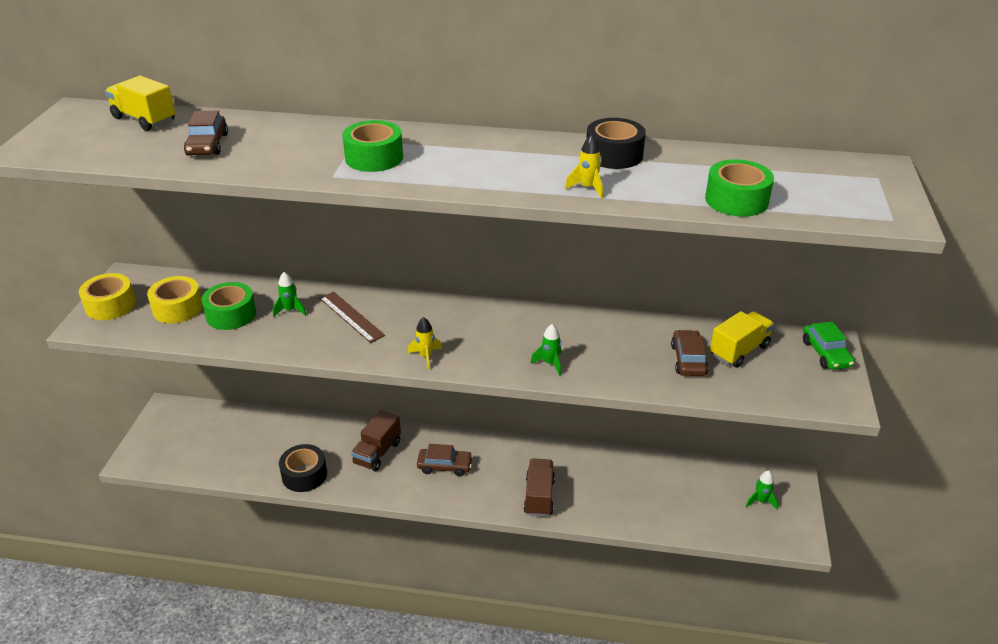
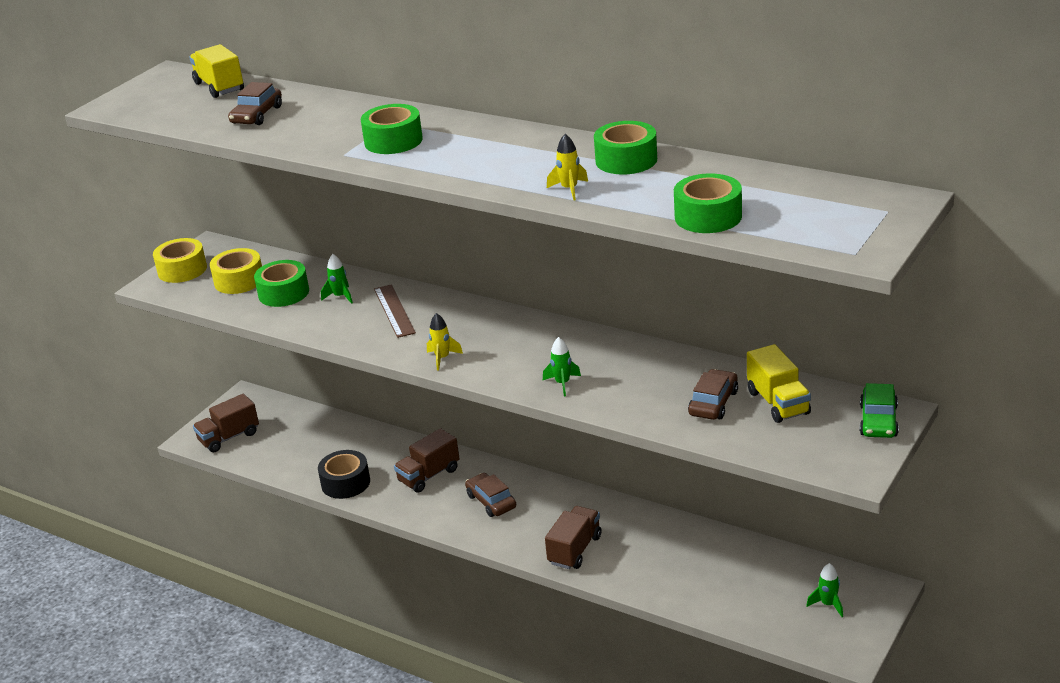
camera: 25 degrees right, 5 degrees down
(169, 451) = (229, 437): none -> brown truck
(445, 466) = (491, 501): brown car -> brown car turned 150 degrees counterclockwise
(614, 155) = (626, 160): black tape -> green tape
(739, 351) = (778, 403): yellow truck -> yellow truck turned 90 degrees clockwise

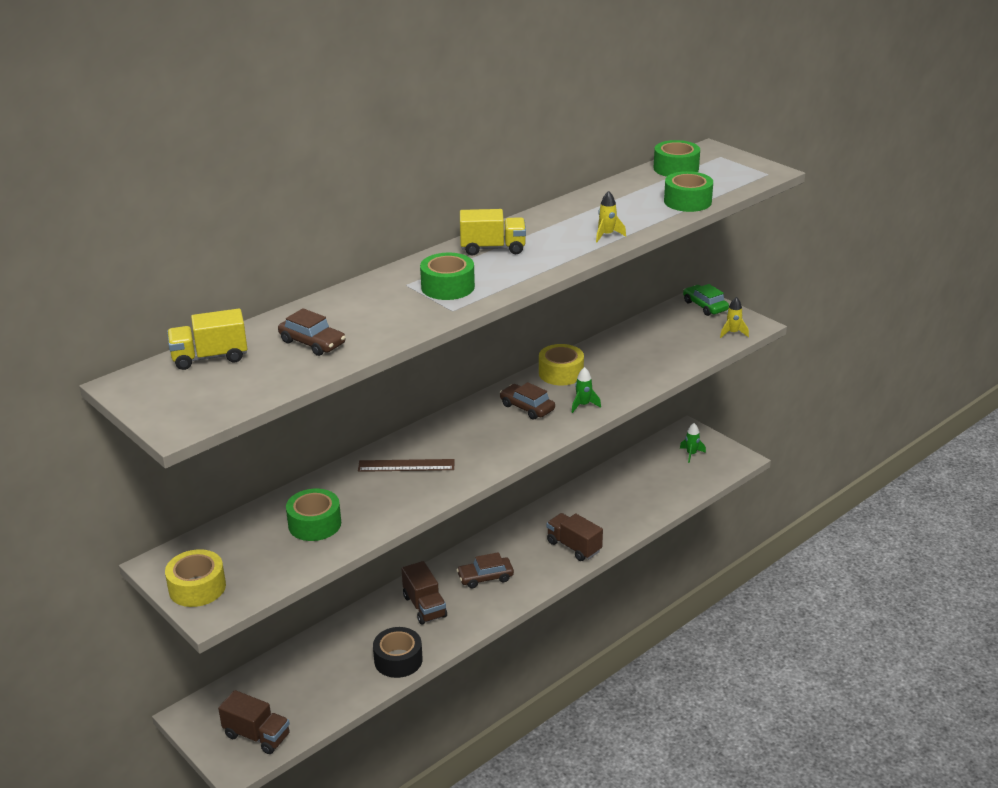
camera: 75 degrees left, 0 degrees up
(229, 437) = (257, 735): brown truck -> brown truck turned 45 degrees counterclockwise
(239, 280) = (261, 550): yellow tape -> yellow tape (561, 373)
(340, 296) = (353, 491): green rocket -> none
(442, 358) = (505, 452): yellow rocket -> yellow rocket (733, 333)
(626, 160) = (576, 211): green tape -> green tape (676, 168)
(713, 403) = (649, 353): brown car -> brown car (527, 407)
(778, 403) = (664, 332): yellow truck -> yellow truck (493, 248)
(878, 421) = (705, 306): green car -> green car turned 150 degrees counterclockwise

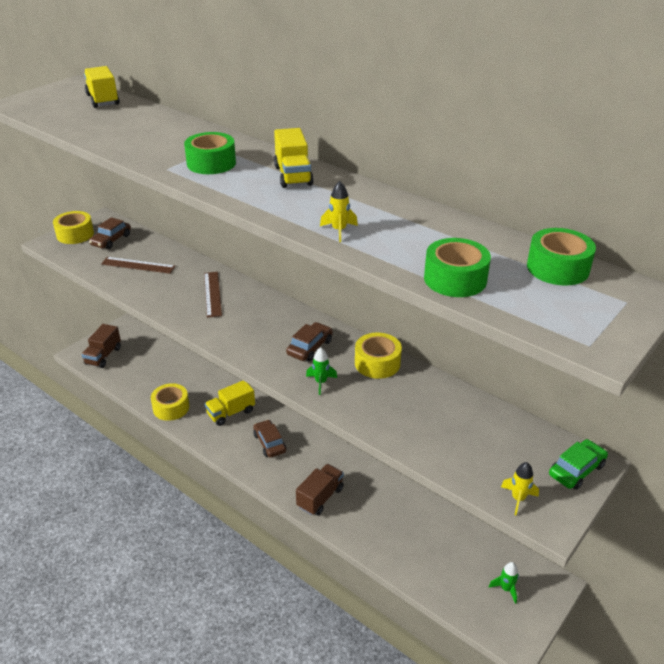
camera: 80 degrees right, 5 degrees up
(312, 343) = (118, 126): brown car -> brown car (111, 240)
(314, 524) = (138, 265): green tape -> brown ruler
(398, 660) = (171, 408): black tape -> yellow tape
(424, 606) = (231, 413): brown truck -> yellow truck

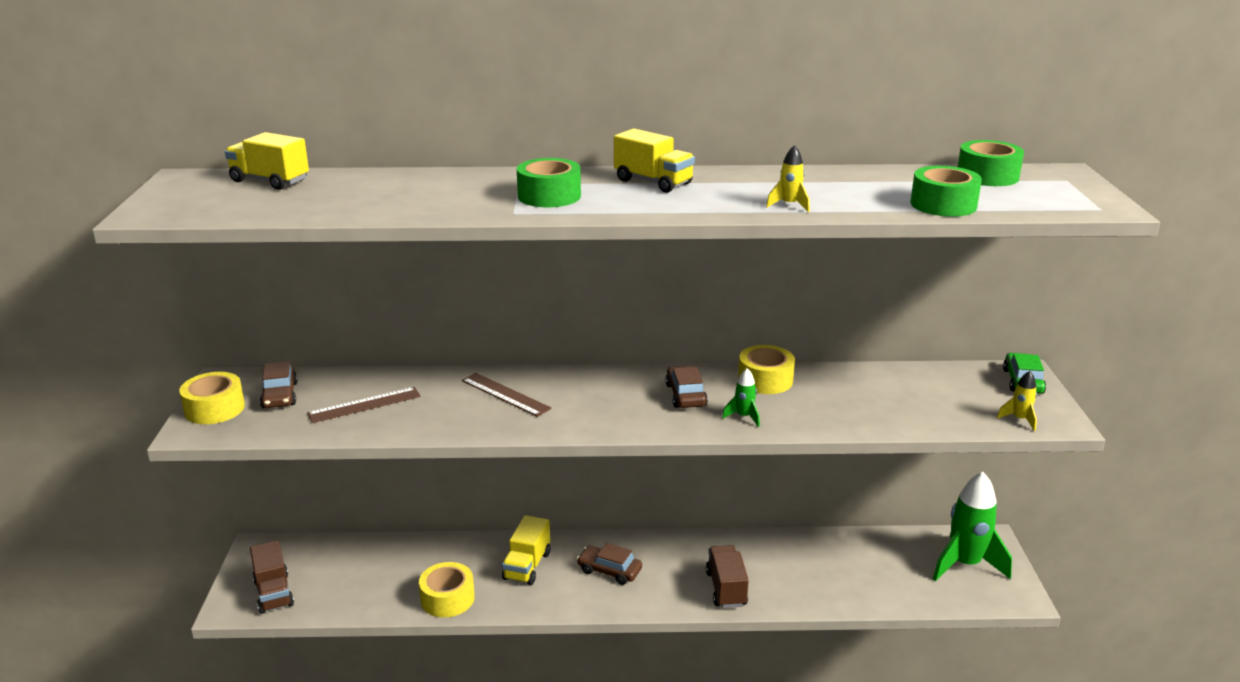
camera: 40 degrees left, 10 degrees down
(506, 589) = (965, 564): green rocket -> green rocket, size x2.27

